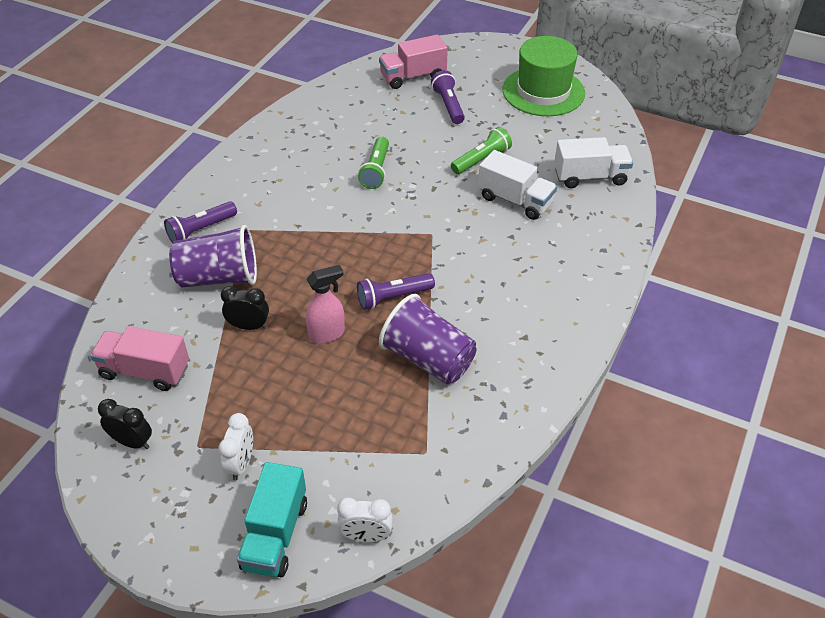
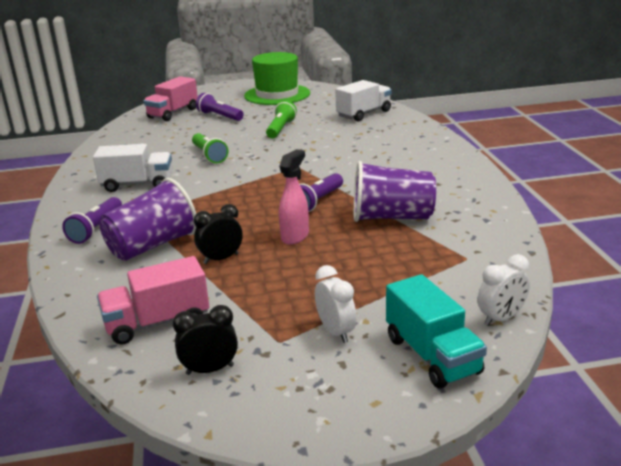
camera: 35 degrees left, 20 degrees down
(515, 200) = (332, 136): white truck -> white truck (137, 184)

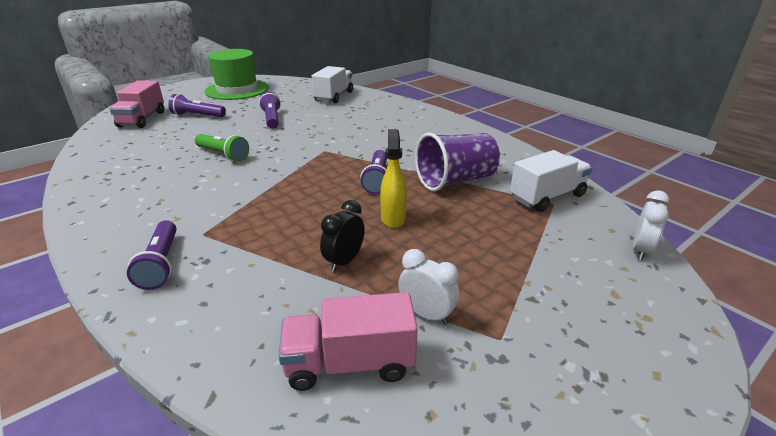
camera: 30 degrees left, 5 degrees up
(137, 184) = (168, 200): white truck -> white truck (547, 197)
(152, 245) = (252, 266): purple cup -> none
(157, 322) = (350, 363): pink truck -> pink truck turned 45 degrees clockwise
(210, 369) = (470, 404): black clock -> none
(281, 129) = (272, 119): green flashlight -> purple flashlight
(295, 236) = (393, 218): pink spray bottle -> yellow spray bottle
(336, 332) = (537, 308): white clock -> white clock (426, 314)
(432, 355) = (638, 304): turquoise truck -> none

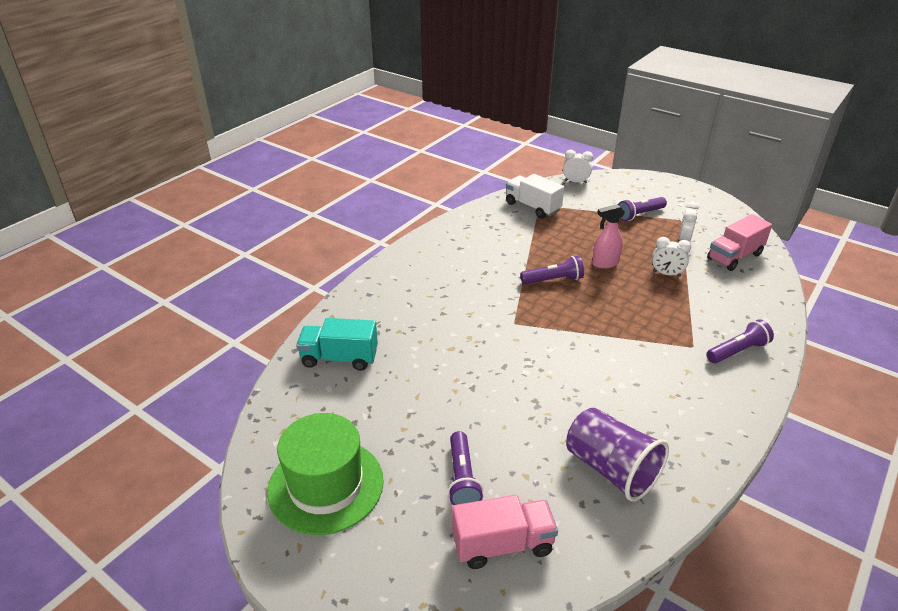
camera: 105 degrees left, 5 degrees up
(223, 155) = (564, 393): green flashlight -> none
(272, 119) = (444, 392): purple flashlight -> purple flashlight (639, 215)
(334, 96) = (339, 358): white truck -> turquoise truck
(344, 261) = (666, 274): black clock -> white clock
(350, 363) = (734, 257): pink truck -> pink truck turned 75 degrees clockwise
(393, 218) = (604, 263): yellow spray bottle -> pink spray bottle
(455, 180) = (531, 243): purple cup -> purple cup (611, 469)

